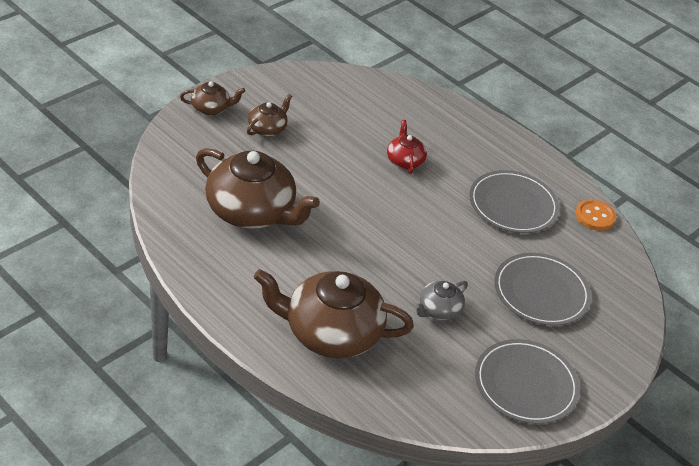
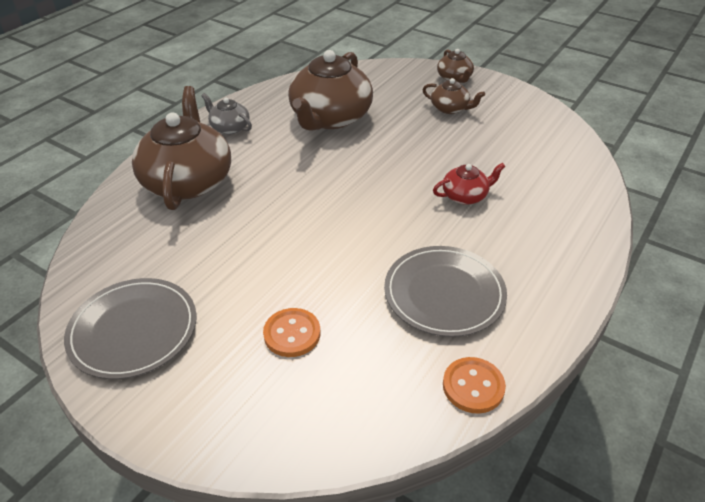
camera: 85 degrees right, 0 degrees up
(439, 310) = (236, 247): grey teapot -> grey teapot (229, 127)
(541, 292) = (292, 334): grey plate -> orange button

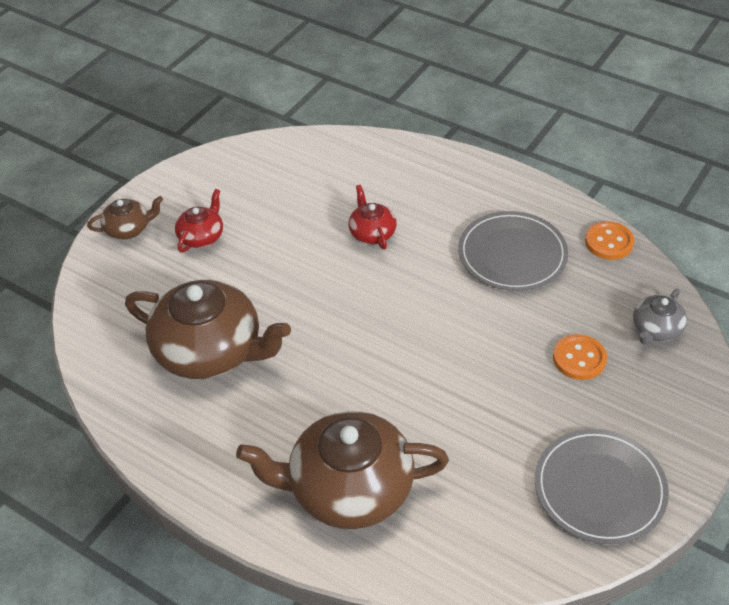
camera: 90 degrees left, 5 degrees up
(229, 127) = (224, 462): grey teapot -> grey teapot (656, 329)
(450, 108) = (201, 236): brown teapot -> red teapot

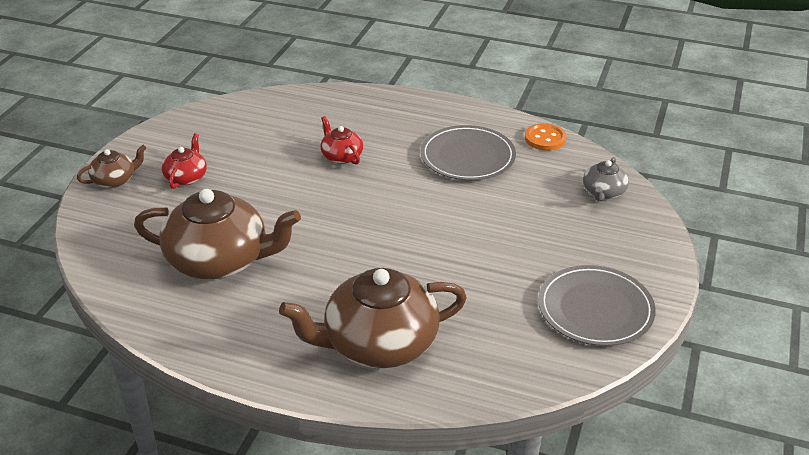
camera: 15 degrees left, 10 degrees down
(579, 358) = (547, 221): orange button -> none

